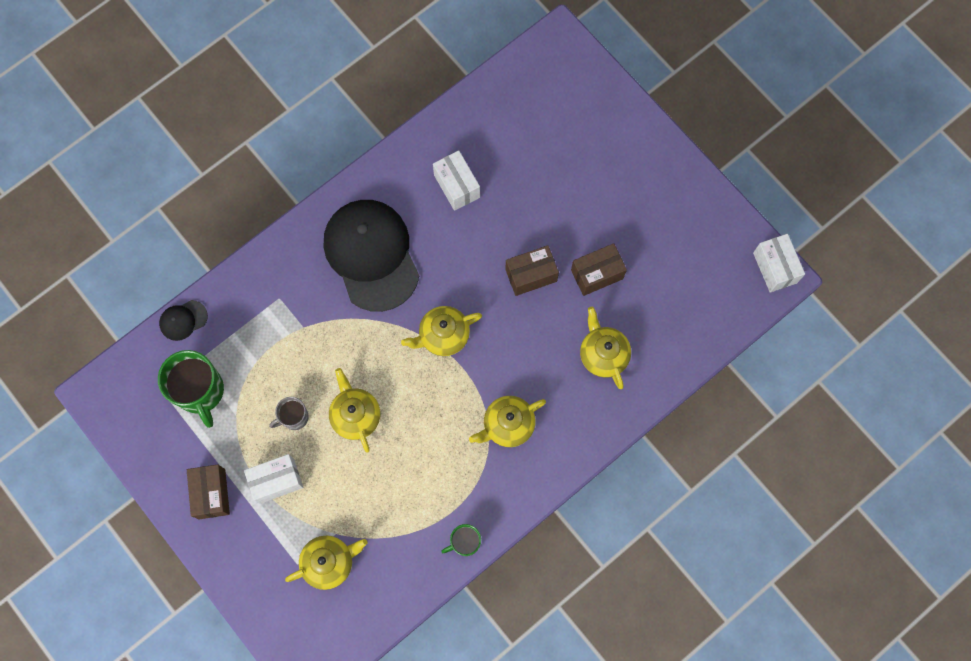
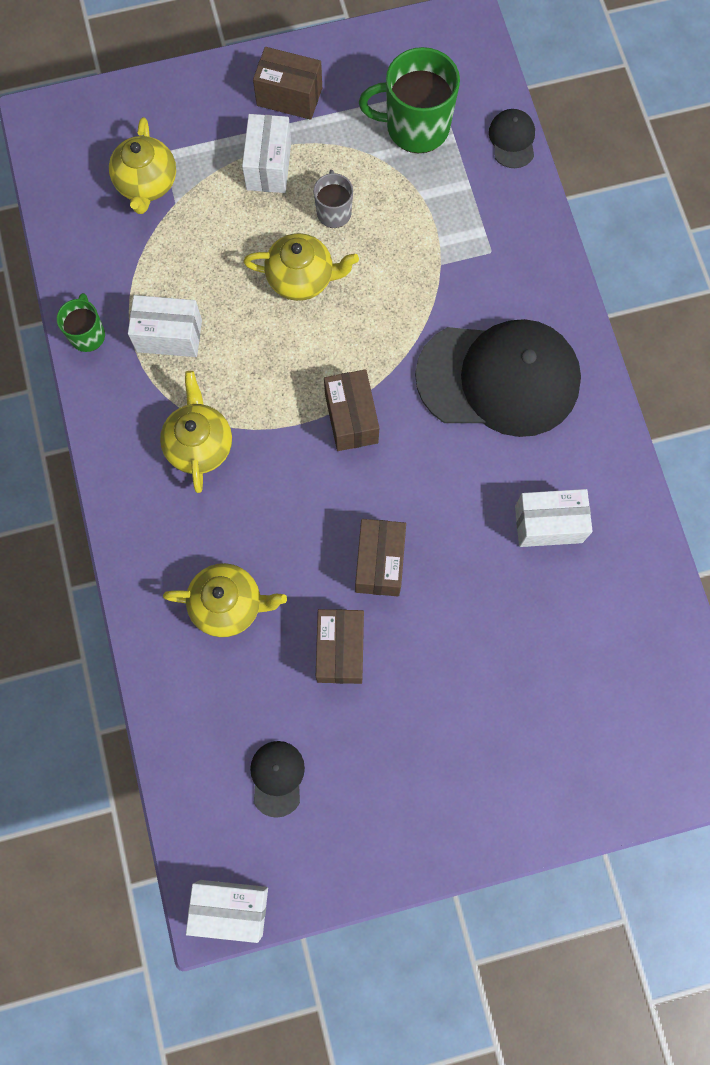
camera: 115 degrees right, 0 degrees up
(440, 485) = (169, 336): none -> white box
(443, 336) = (351, 418): yellow teapot -> brown box
(690, 276) = (277, 778): none -> black cap

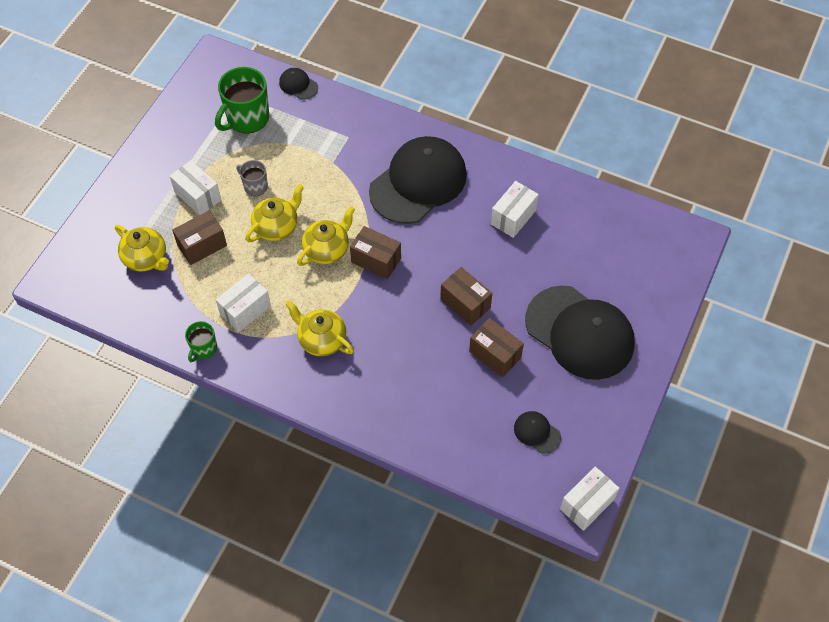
camera: 50 degrees left, 15 degrees down
(87, 334) = (204, 349): green mug -> green mug turned 105 degrees counterclockwise
(228, 604) = (423, 389): yellow teapot -> yellow teapot (327, 249)
(289, 97) = (169, 159): brown box -> brown box (202, 245)
(454, 727) = (579, 332): none -> black cap

